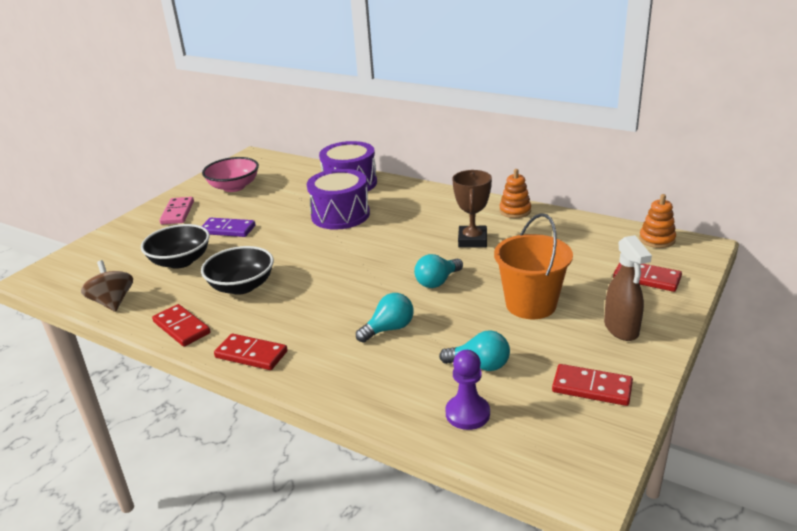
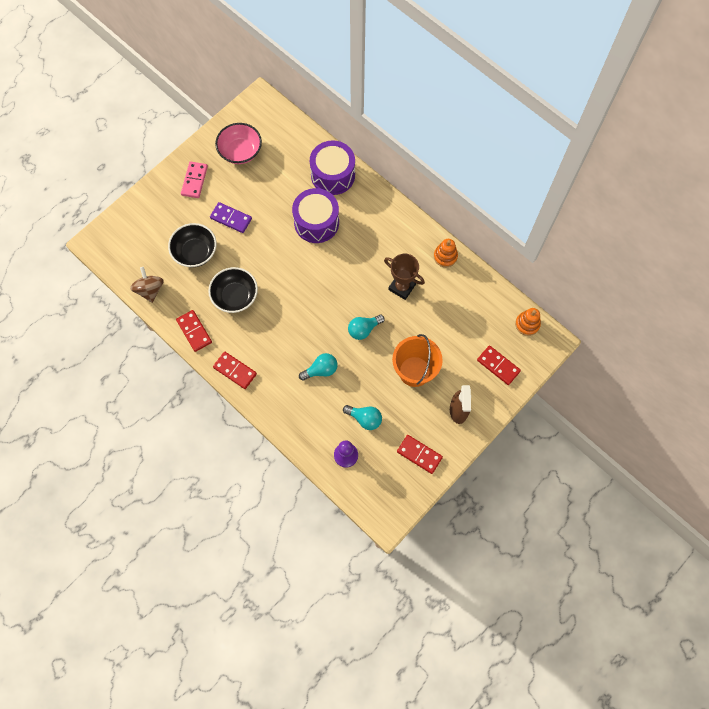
camera: 10 degrees right, 40 degrees up
(472, 240) = (402, 287): brown trophy -> brown trophy turned 75 degrees counterclockwise

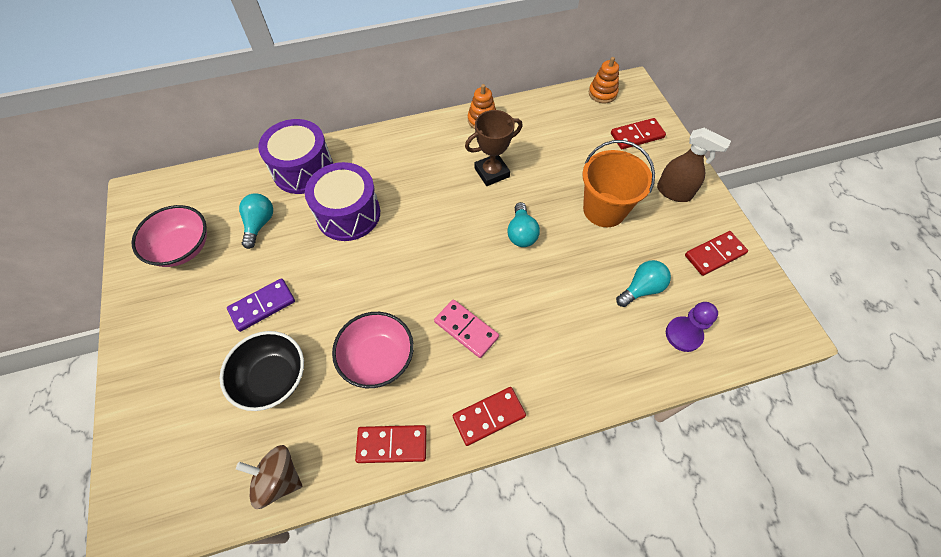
camera: 60 degrees left, 10 degrees down
(194, 181) = (169, 323): pink domino -> pink domino (466, 329)
(235, 296) = (377, 358): black bowl -> pink bowl
(321, 370) = (549, 305): turquoise light bulb -> turquoise light bulb (259, 224)

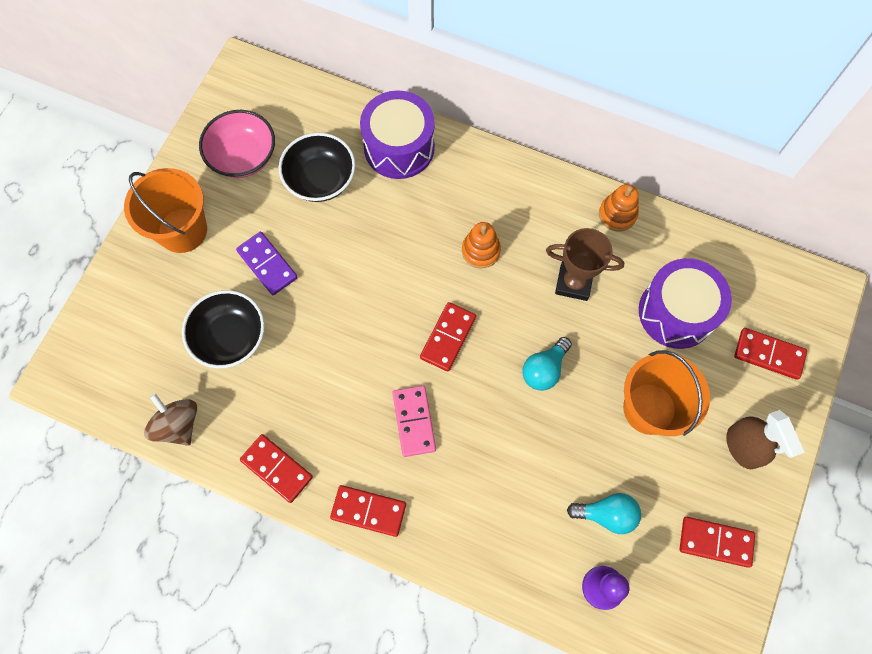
camera: 40 degrees right, 10 degrees up
(167, 330) = (182, 230): none -> orange bucket
(259, 224) = (320, 179): turquoise light bulb -> black bowl
(262, 306) = (267, 264): purple domino -> purple domino turned 45 degrees clockwise
(348, 214) = (403, 227): purple drum -> purple drum (676, 312)
(377, 358) = (322, 387): pink bowl -> none
(441, 259) = (448, 337): none -> red domino
(602, 93) = (781, 276): orange stacking toy -> orange stacking toy (481, 251)

